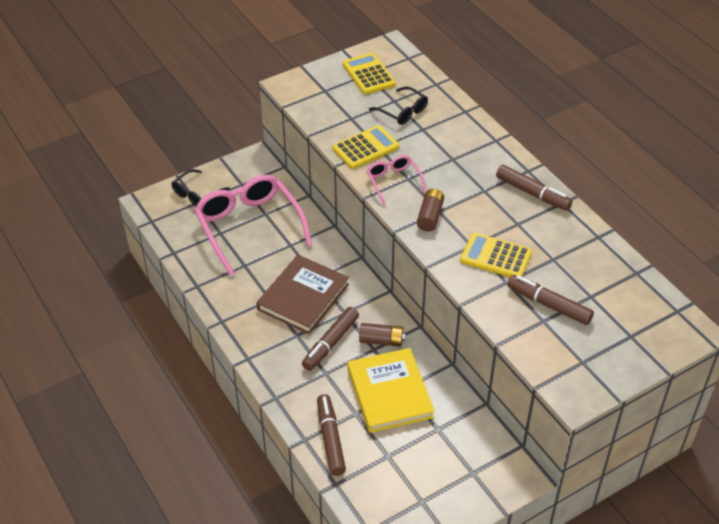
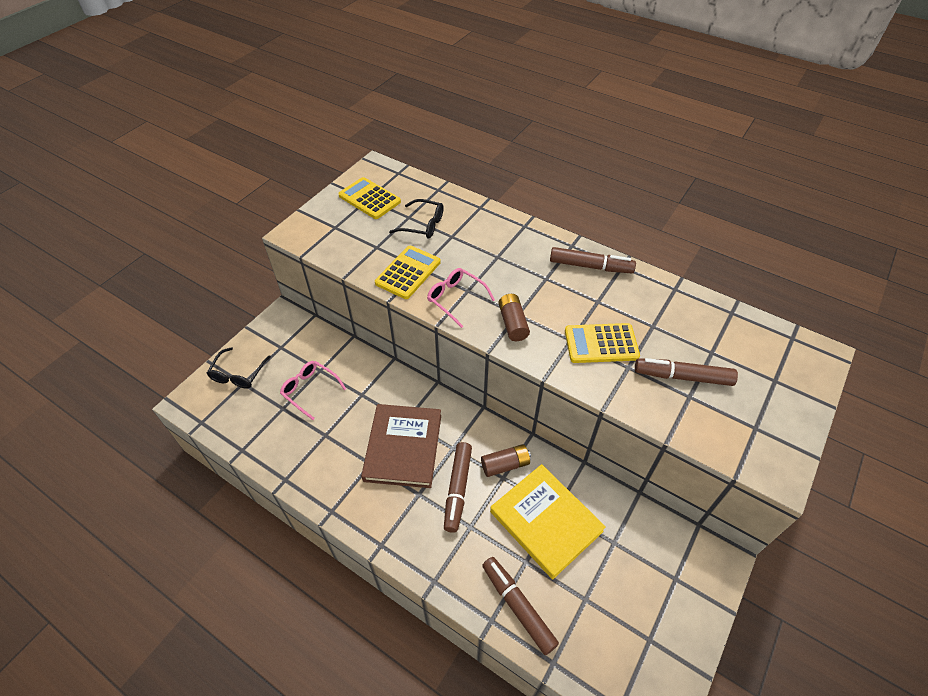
camera: 25 degrees left, 5 degrees up
(249, 226) = (310, 390): pink glasses -> pink glasses, size x0.49

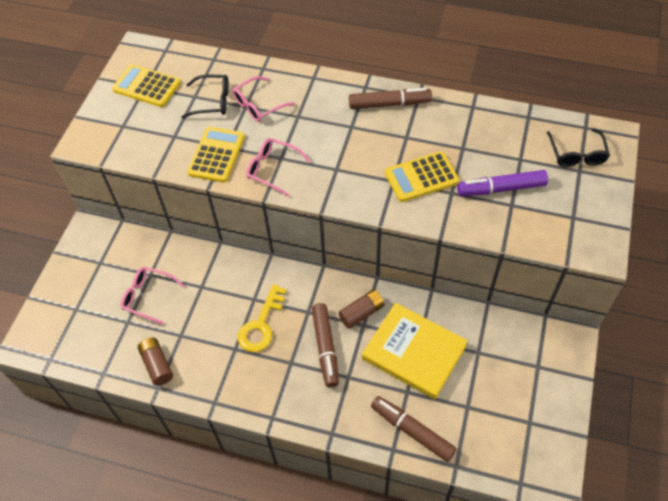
camera: 15 degrees left, 5 degrees up
(238, 374) = (67, 302): black glasses -> black glasses (577, 154)
(403, 447) = (261, 325): brown book -> yellow key
(463, 238) = (258, 105): none -> pink glasses
(513, 323) = (335, 179): brown battery -> brown battery (157, 365)
(682, 377) = (501, 189): brown marker -> purple marker

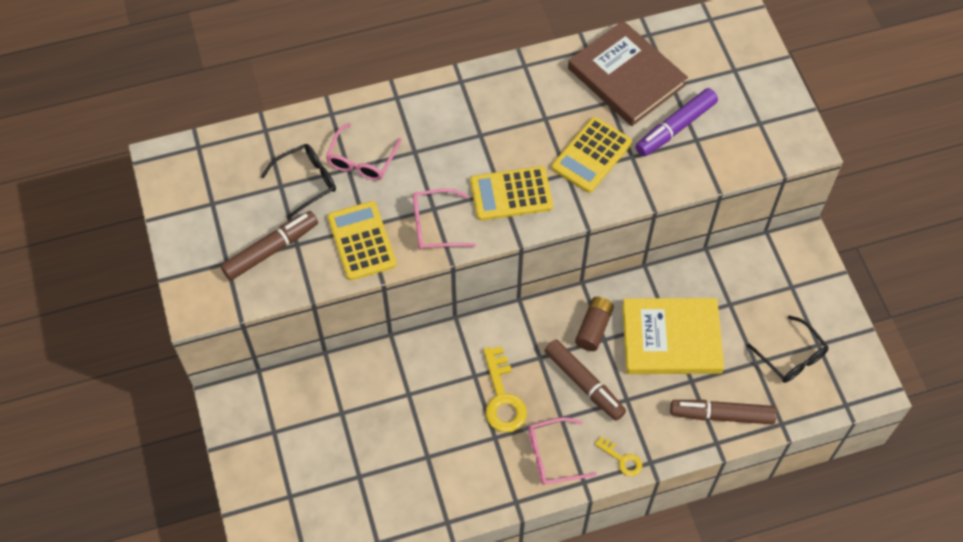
camera: 35 degrees left, 5 degrees up
(147, 86) = (214, 202): yellow calculator -> yellow calculator (511, 194)
(148, 297) = (359, 437): pink glasses -> pink glasses (552, 456)
(157, 365) = (427, 500): brown battery -> none
(312, 418) = (622, 459): none -> yellow key
(389, 104) = (501, 89): brown marker -> brown marker (271, 250)
(489, 137) = (626, 76): none -> brown book
(577, 154) = (721, 53): black glasses -> black glasses (792, 357)

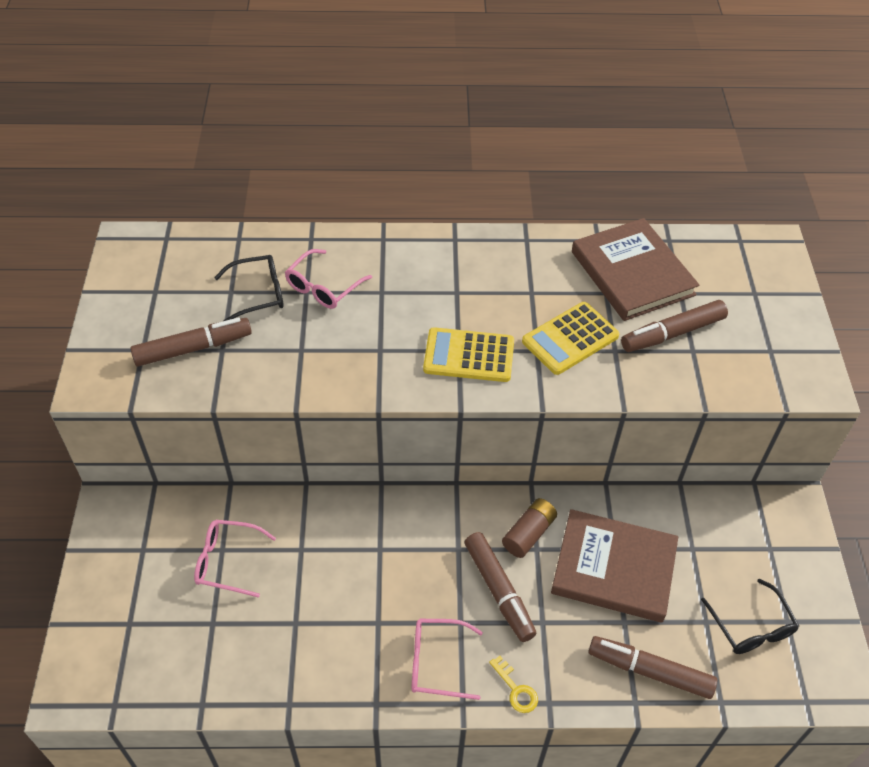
camera: 15 degrees right, 10 degrees down
(361, 241) = (291, 363): yellow calculator -> none
(435, 225) = (374, 367): pink glasses -> pink glasses (227, 561)
(502, 398) = (402, 581): yellow key -> none
(671, 338) = (614, 568): yellow book -> brown book
(675, 128) = (672, 333): purple marker -> brown marker

